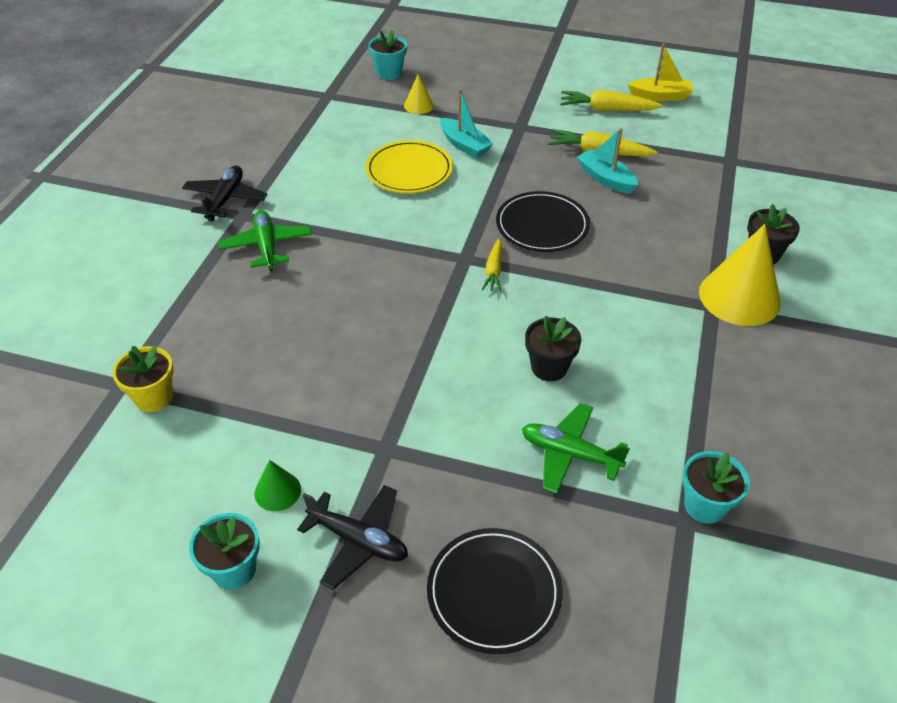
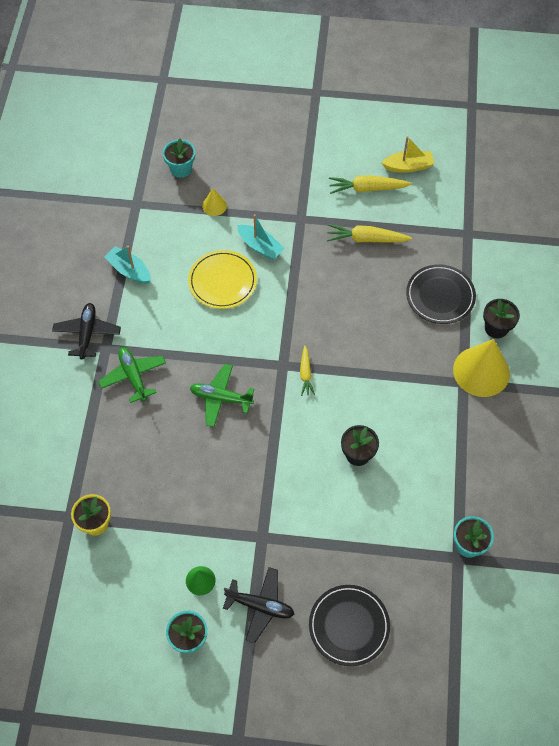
camera: 10 degrees left, 15 degrees up
(542, 225) = (334, 324): black plate -> black plate (440, 296)
(569, 454) = (380, 521): green plane -> green plane (221, 398)
(605, 178) = (375, 267): turquoise boat -> turquoise boat (129, 270)

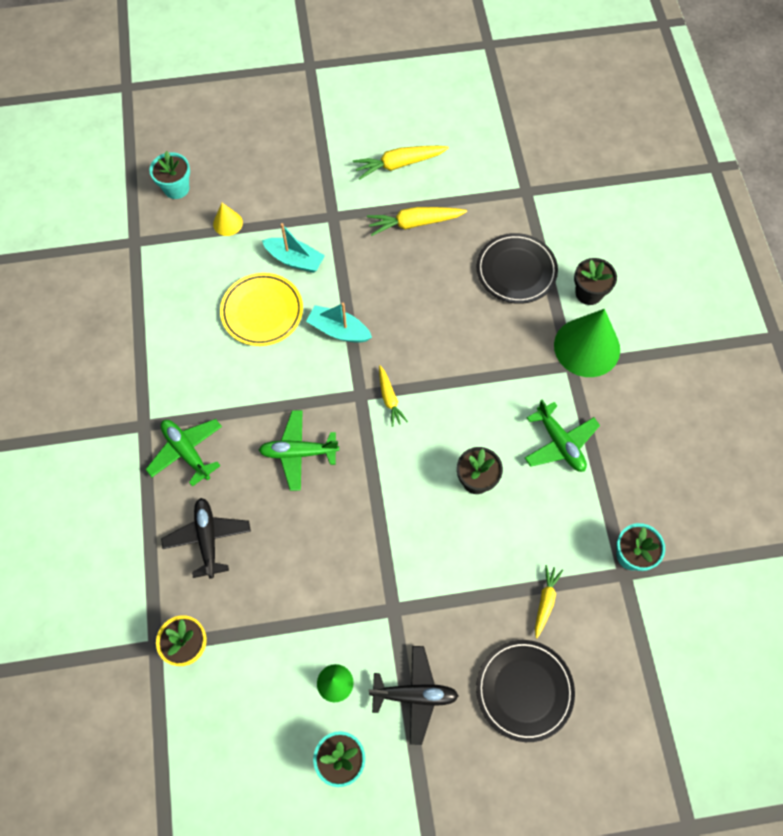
camera: 15 degrees left, 5 degrees up
(87, 333) = (116, 413): black plane -> black plane (208, 538)
(129, 270) = (147, 324): turquoise boat -> turquoise boat (338, 330)
(386, 562) = (545, 601): none -> yellow carrot
(408, 166) = (438, 129): yellow boat -> none
(435, 442) = (560, 443): none -> green plane
(481, 371) = (587, 347): yellow cone -> green cone

